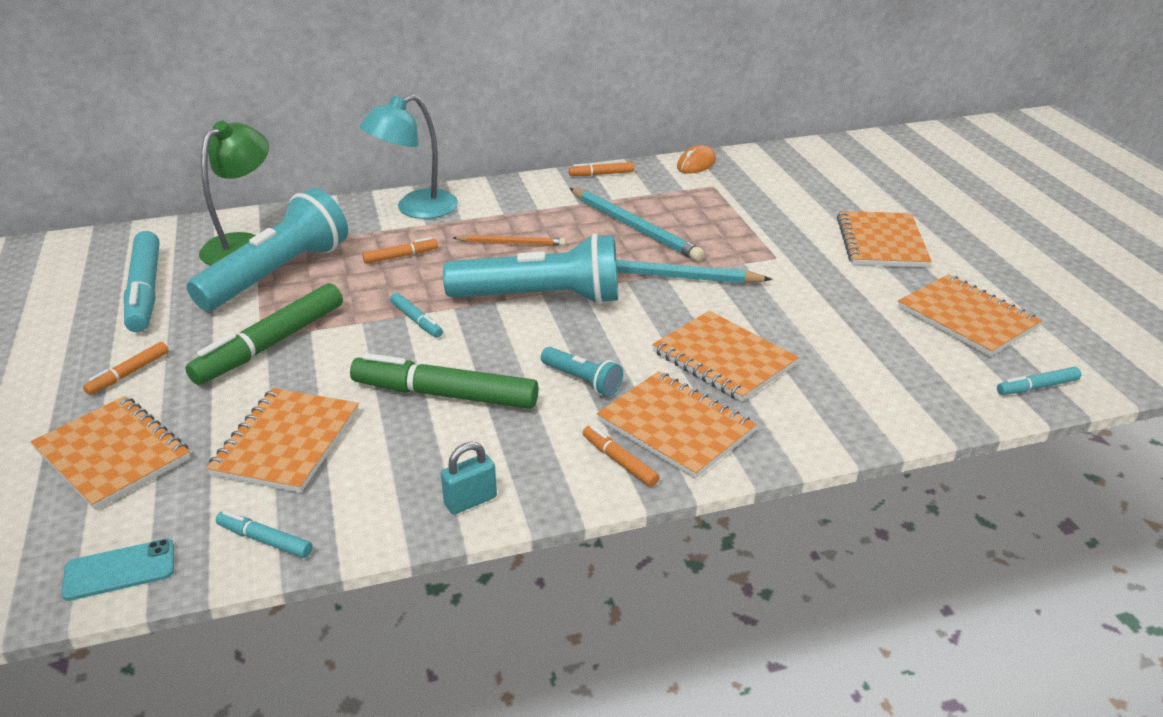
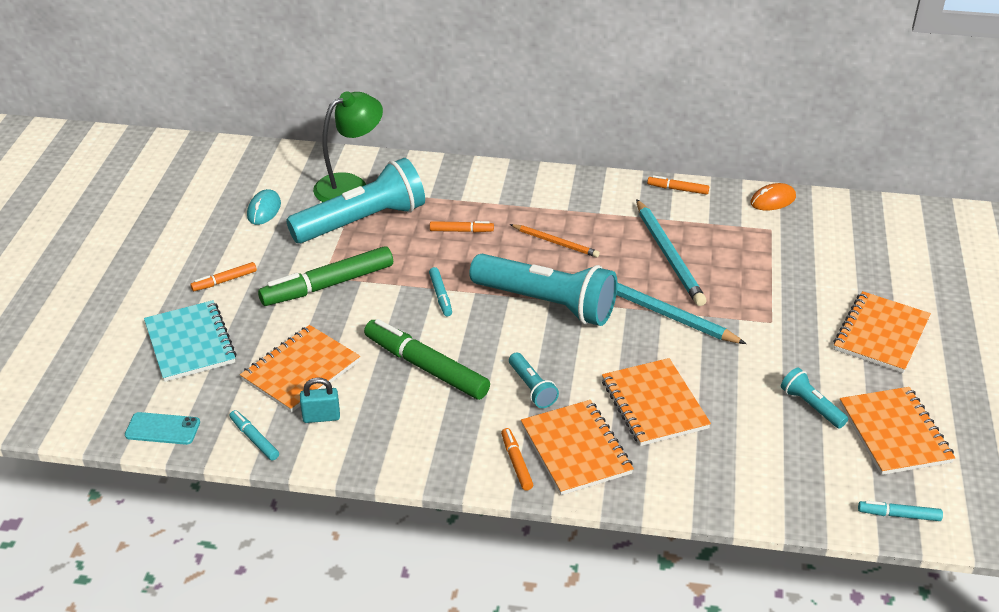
camera: 25 degrees right, 5 degrees up
(112, 454) = (190, 343): orange notebook -> turquoise notebook
(145, 290) = (264, 210): turquoise marker -> turquoise mouse
(415, 209) = (498, 185): turquoise lamp -> none
(470, 501) = (396, 457): turquoise padlock -> turquoise padlock (321, 417)
(874, 317) = (811, 406): none -> turquoise flashlight

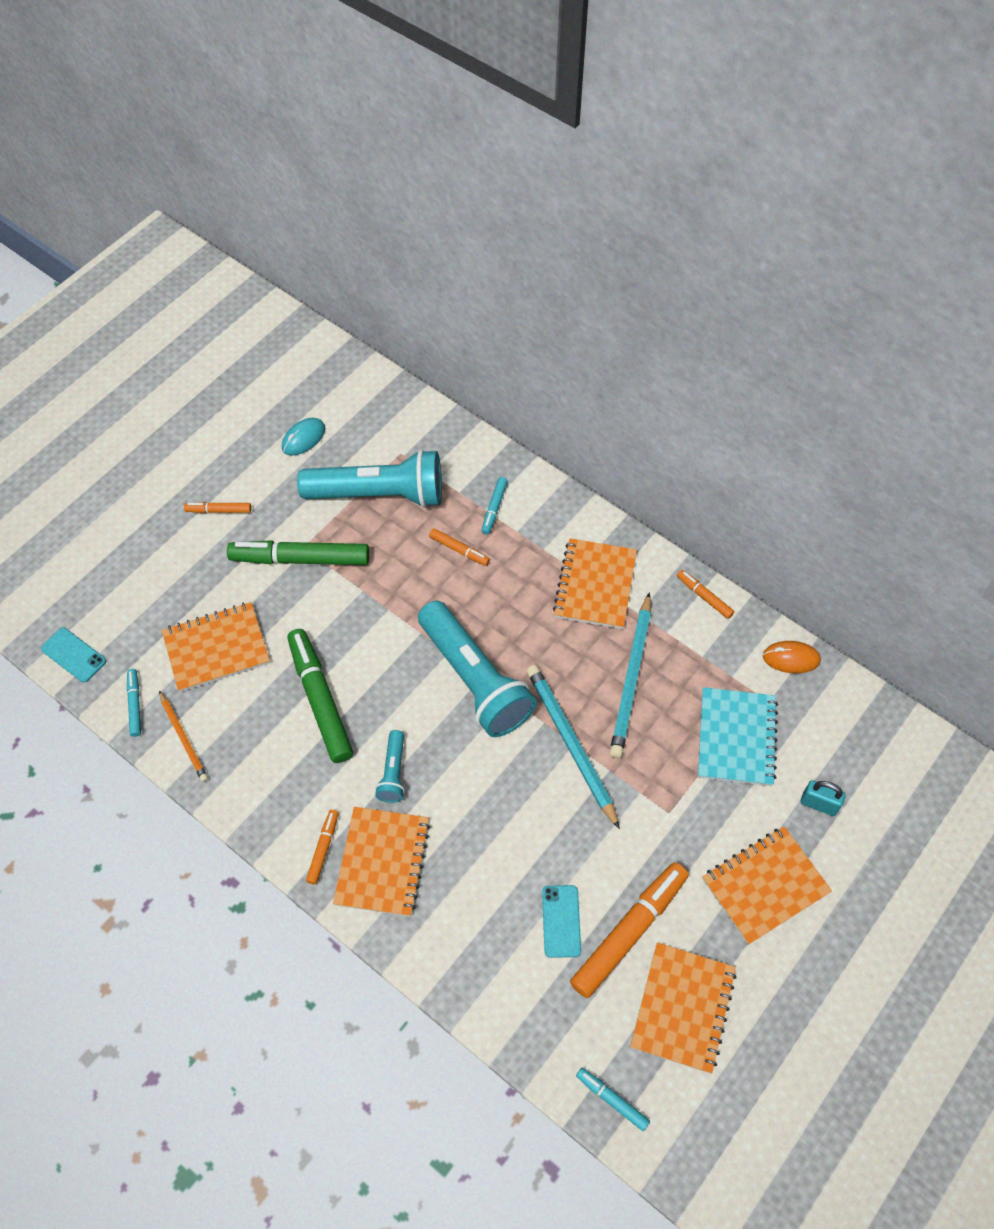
camera: 30 degrees right, 20 degrees up
(190, 343) = (149, 570): turquoise notebook -> turquoise notebook (736, 738)
(321, 417) = (200, 709): turquoise padlock -> turquoise padlock (819, 804)
(350, 185) = (397, 442): green lamp -> none
(440, 295) = (388, 621): turquoise marker -> turquoise marker (494, 508)
(556, 242) = (536, 608): orange pencil -> orange pencil (184, 738)
(654, 404) = (486, 850): orange notebook -> orange notebook (595, 585)
(754, 422) = (561, 921): none -> turquoise phone
(811, 406) = (628, 932): turquoise flashlight -> orange marker

